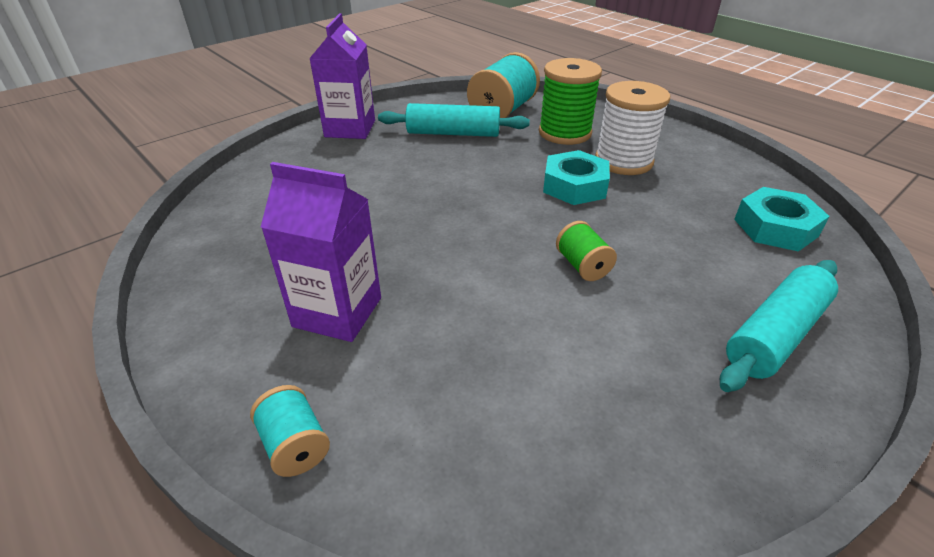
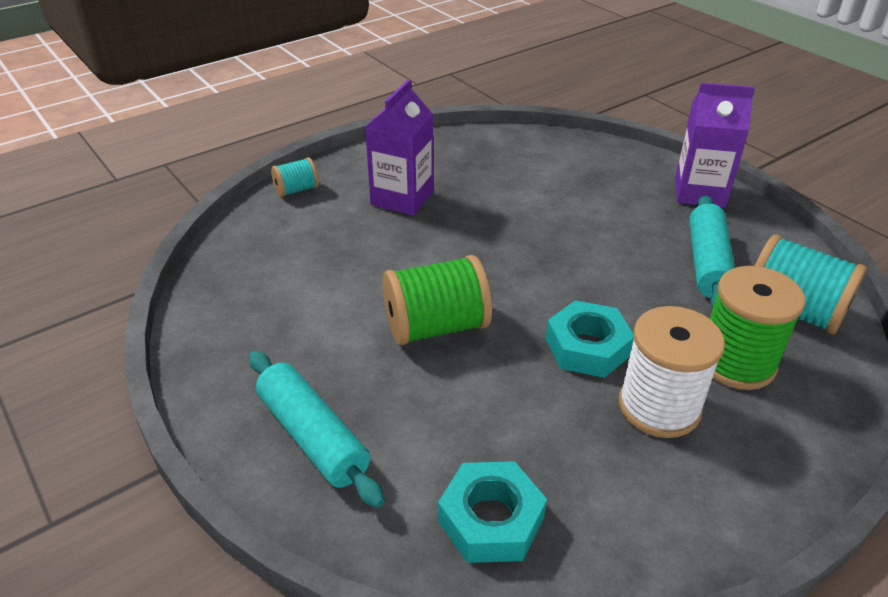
camera: 95 degrees right, 0 degrees up
(582, 266) = (436, 327): green spool -> green spool, size x1.89

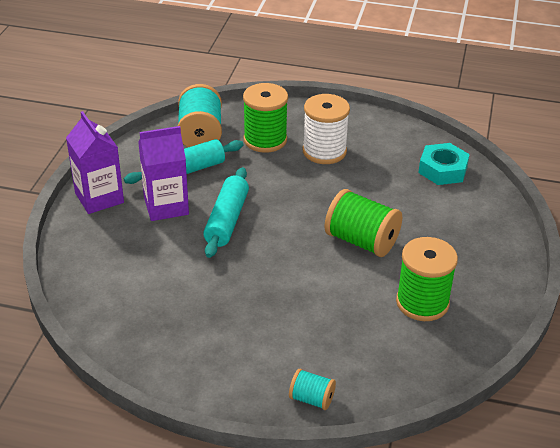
camera: 130 degrees left, 0 degrees up
(294, 312) = (422, 302): none -> green spool
(313, 436) = (479, 239): turquoise rolling pin -> turquoise rolling pin (226, 220)
(402, 198) = (256, 331): purple carton -> purple carton (166, 206)
(587, 347) = (310, 185): turquoise nut -> none

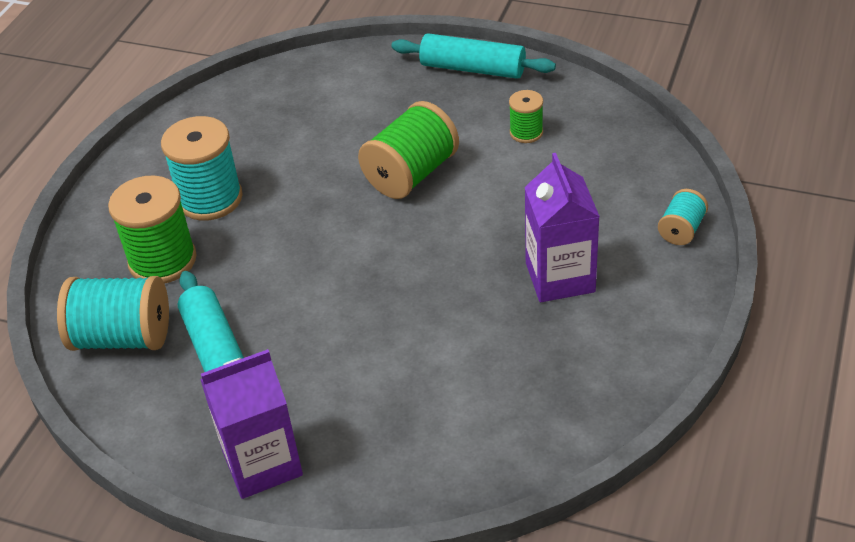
camera: 80 degrees left, 5 degrees up
(166, 206) = (301, 375): purple carton -> purple carton (560, 277)
(226, 220) = (346, 304): turquoise rolling pin -> turquoise rolling pin (472, 69)
(324, 151) = (210, 199): white spool -> turquoise spool
(422, 302) = (526, 132): green spool -> green spool, size x0.53
(442, 170) = (281, 94): turquoise nut -> none

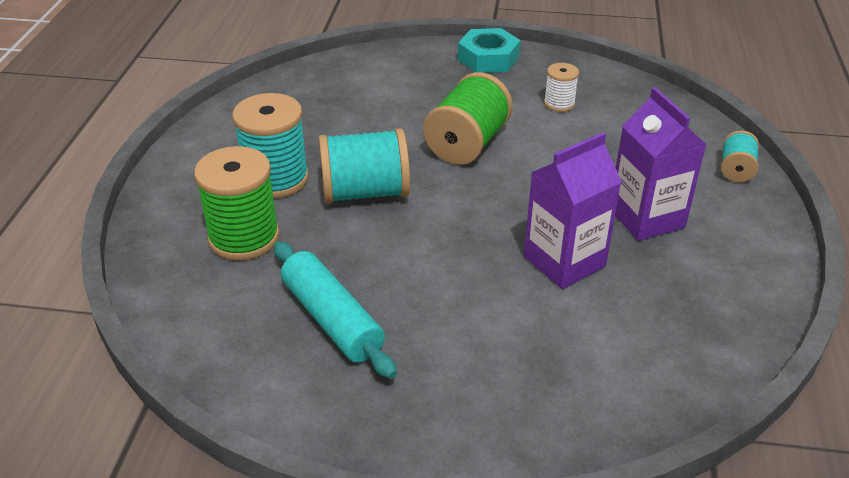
camera: 15 degrees left, 5 degrees down
(122, 337) = (222, 314): turquoise spool -> turquoise spool (365, 192)
(262, 463) = (420, 423): purple carton -> purple carton (564, 261)
(472, 69) = (488, 58): turquoise rolling pin -> turquoise nut
(526, 132) = (559, 104): green spool -> white spool

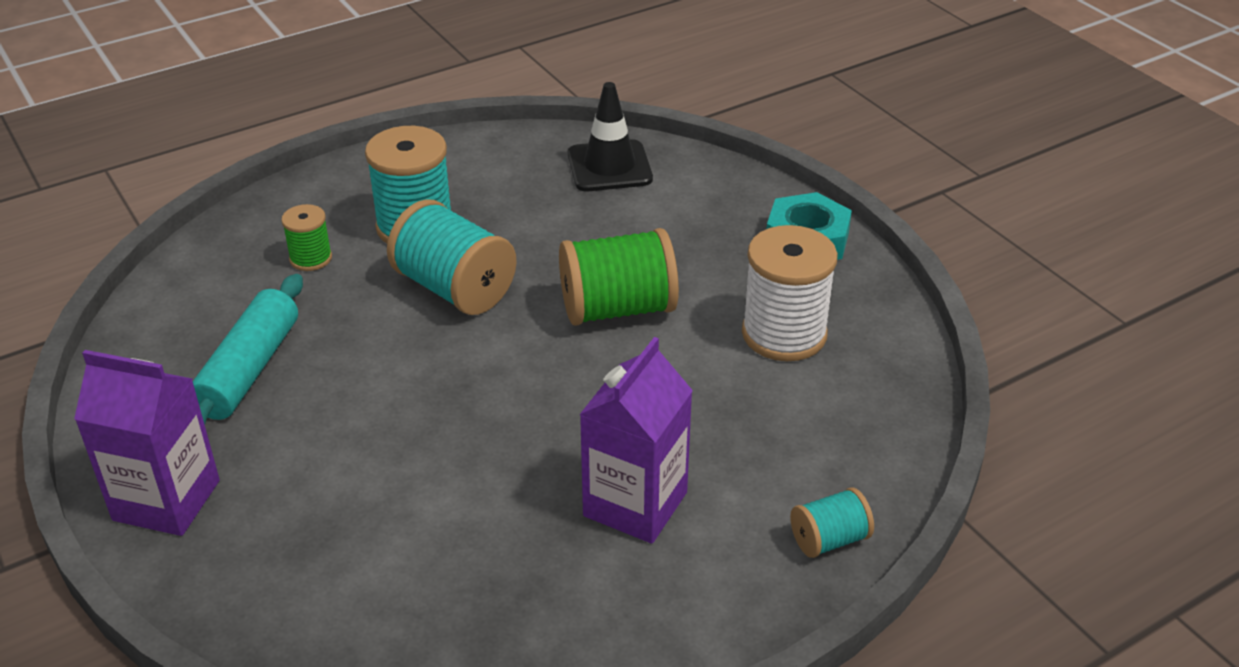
camera: 50 degrees right, 0 degrees up
(244, 237) = (311, 258): green spool -> green spool, size x0.53
(327, 83) = (609, 167): none -> black traffic cone
(559, 104) = (784, 334): white spool -> white spool, size x1.89
(564, 261) = (486, 476): purple carton -> purple carton (166, 500)

